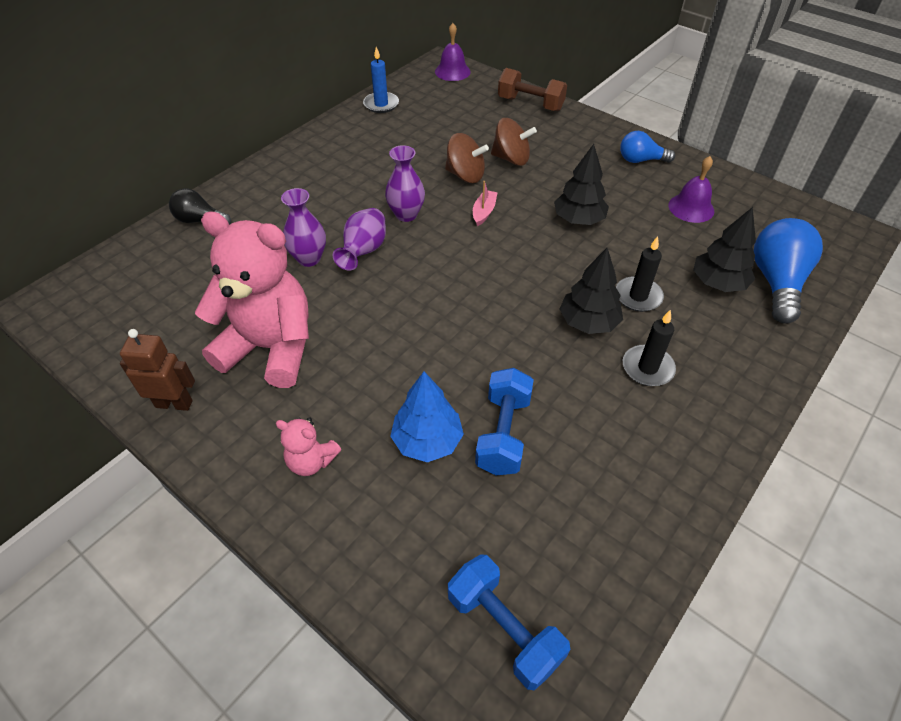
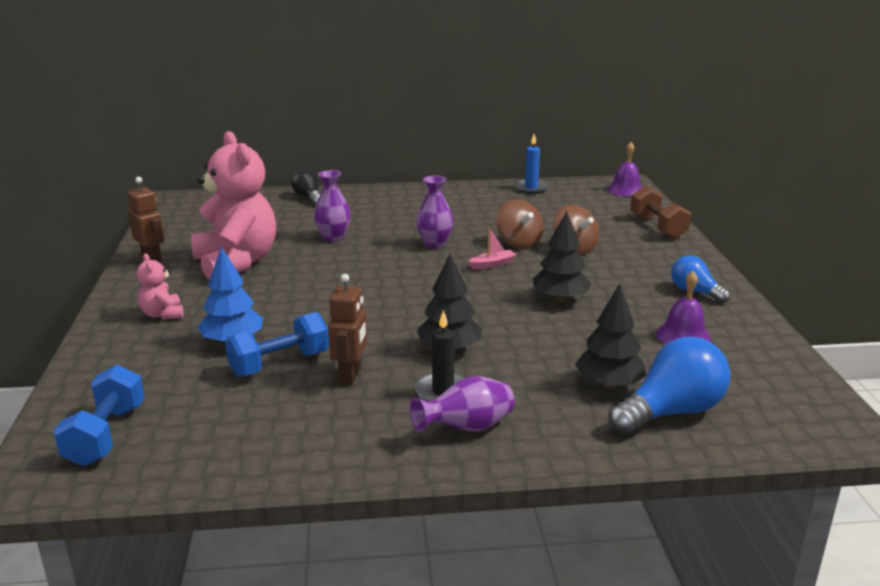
camera: 45 degrees right, 25 degrees down
(364, 251) = (371, 248): purple vase -> purple vase (467, 428)
(570, 403) = (351, 376): none -> brown robot
(638, 296) = (519, 356): black candle -> none

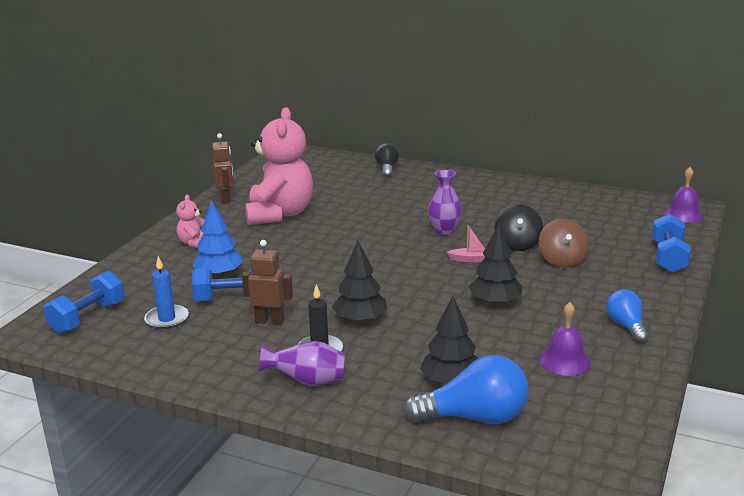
camera: 30 degrees right, 0 degrees up
(333, 237) = (370, 208): purple vase -> none
(351, 376) = (270, 321): brown robot -> brown robot turned 120 degrees counterclockwise
(519, 242) = (517, 244): brown spinning top -> black spinning top
(531, 188) = (589, 195): blue candle -> blue candle (167, 319)
(657, 227) = (668, 258): brown dumbbell -> blue dumbbell

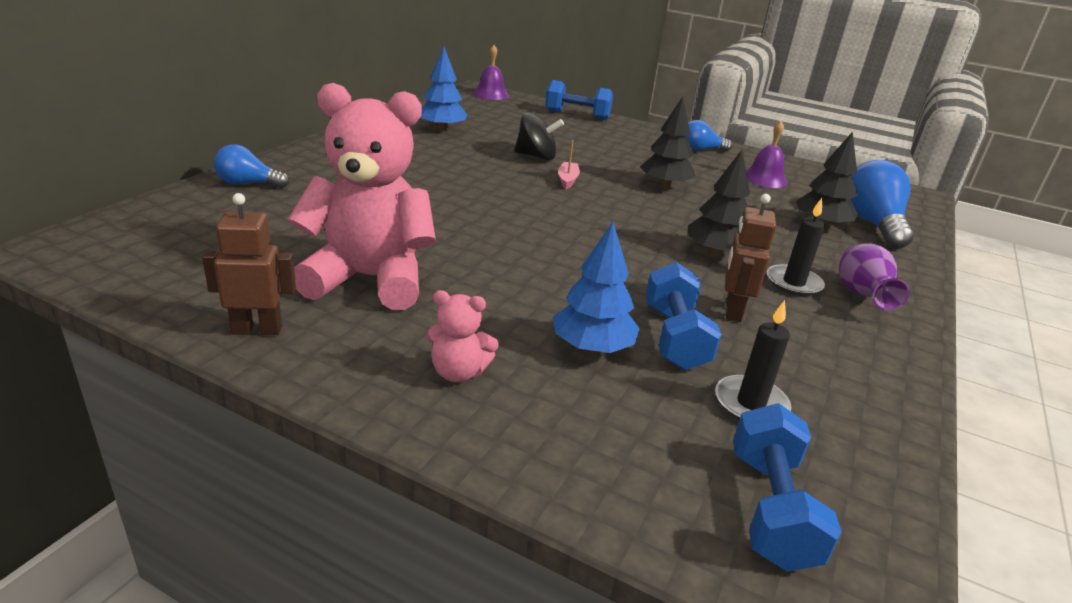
camera: 90 degrees left, 5 degrees up
(88, 318) = (771, 509): blue dumbbell -> blue dumbbell turned 60 degrees clockwise
(167, 319) = (750, 404): blue candle -> black candle
(387, 169) = (248, 184): black light bulb -> blue light bulb
(444, 230) = (487, 181): purple vase -> none
(548, 205) = (442, 129): none -> blue tree
(562, 260) = (577, 147): brown spinning top -> none

